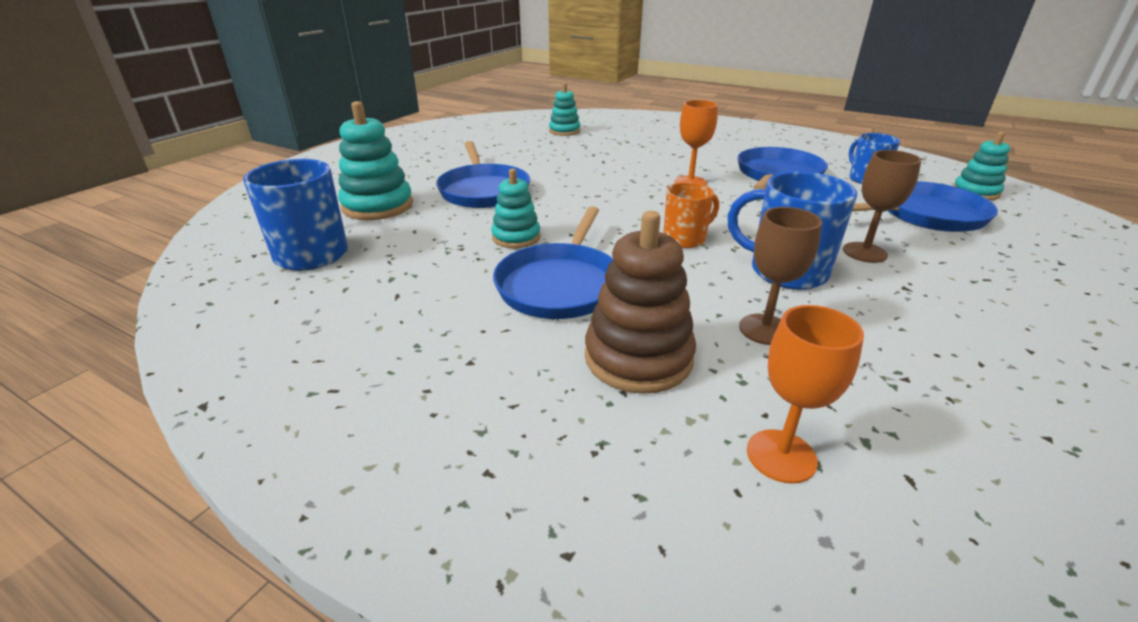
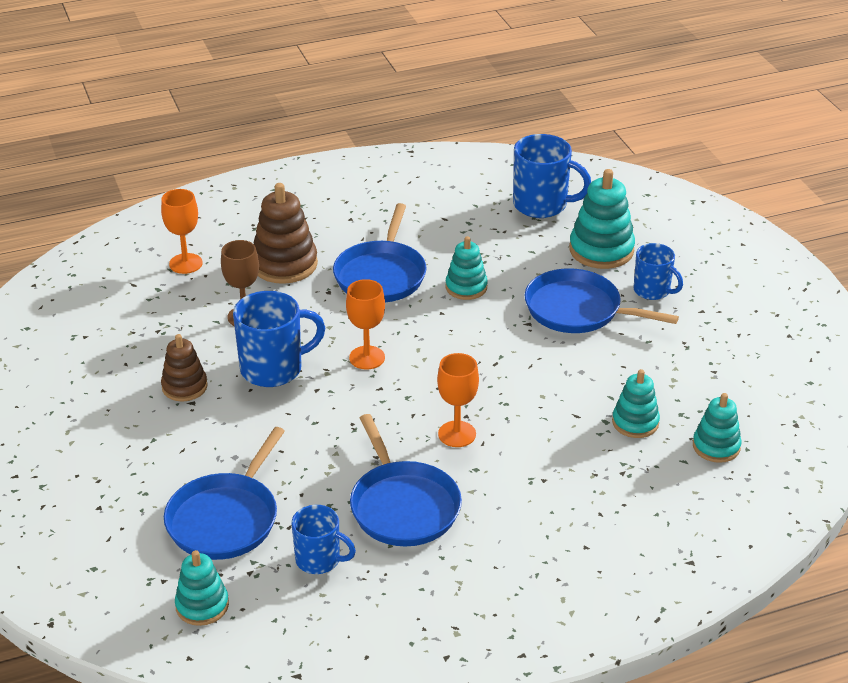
camera: 130 degrees right, 5 degrees up
(420, 177) = (652, 291): none -> blue mug
(560, 285) = (381, 275): blue pan -> blue pan turned 135 degrees counterclockwise
(580, 148) = (635, 422): none -> turquoise stacking toy
(685, 239) = (367, 358): orange mug -> orange goblet
(864, 252) = (240, 425): brown goblet -> none
(906, 303) = (184, 387): none -> brown stacking toy

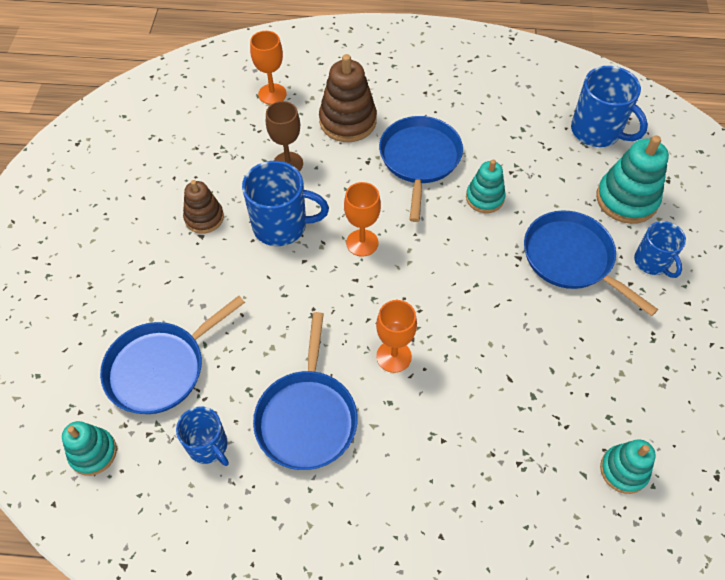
camera: 25 degrees right, 20 degrees up
(381, 275) = (419, 159): blue pan -> blue pan turned 150 degrees clockwise
(635, 422) = (560, 409): turquoise stacking toy -> none

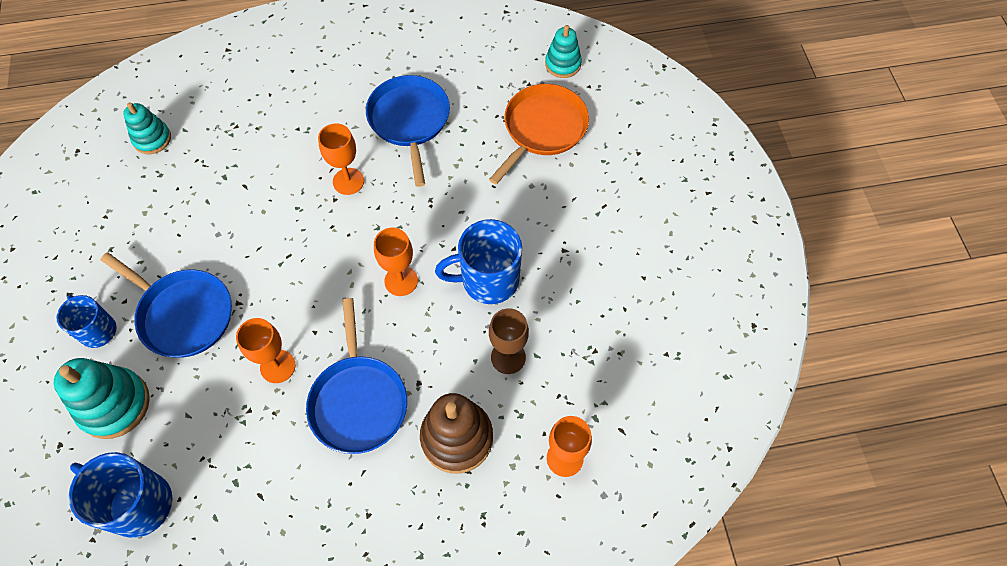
camera: 165 degrees right, 5 degrees up
(160, 368) = (543, 129): blue pan -> orange pan
(204, 218) = (570, 270): brown stacking toy -> none
(208, 446) = (479, 86): blue mug -> none
(484, 198) = (277, 366): turquoise stacking toy -> orange goblet

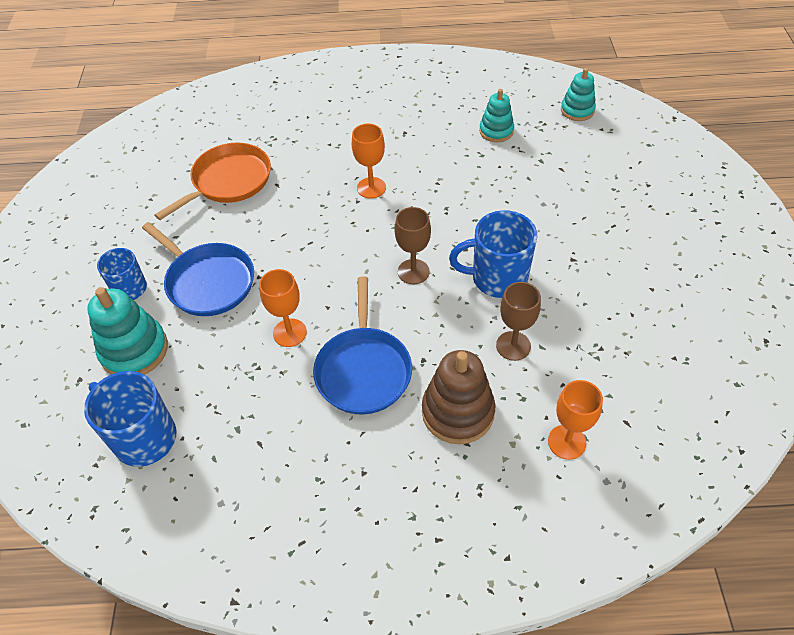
camera: 10 degrees right, 10 degrees down
(152, 139) = (200, 143): turquoise stacking toy -> turquoise stacking toy (496, 131)
(401, 281) = (413, 271): orange goblet -> brown goblet
(409, 120) = (432, 144): blue pan -> none
(543, 129) = (556, 159): orange pan -> orange pan (229, 181)

